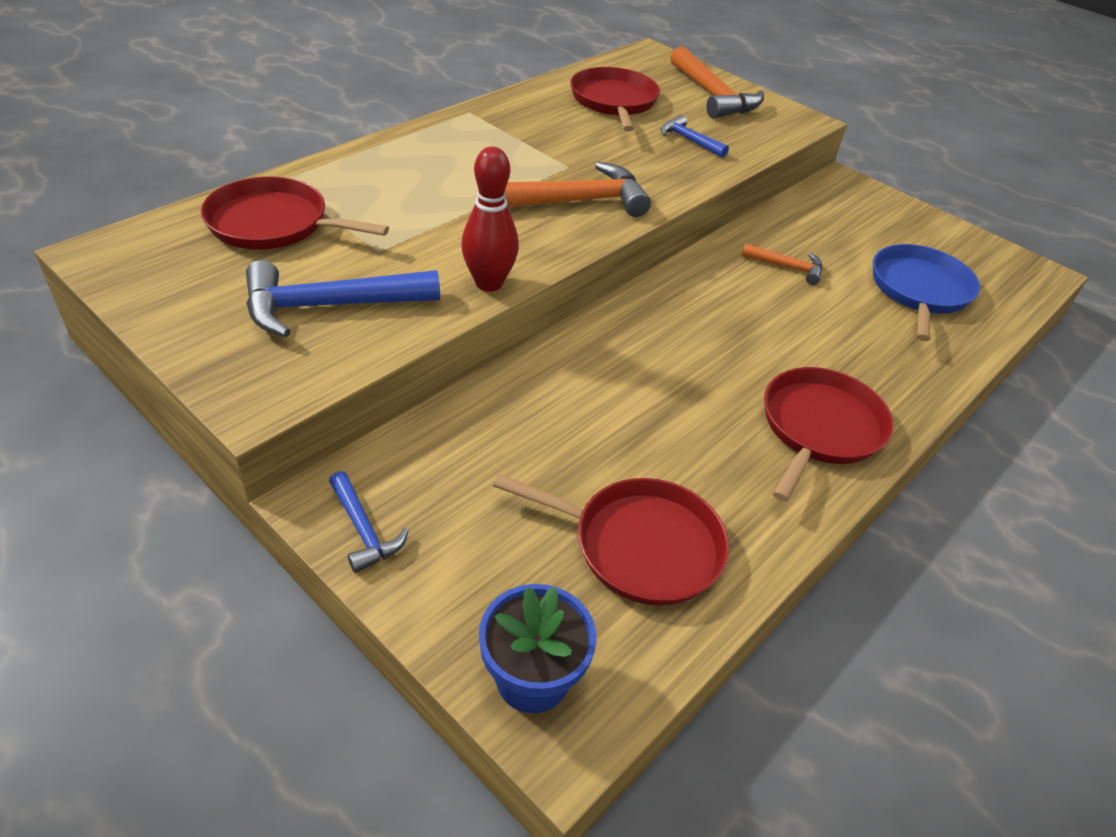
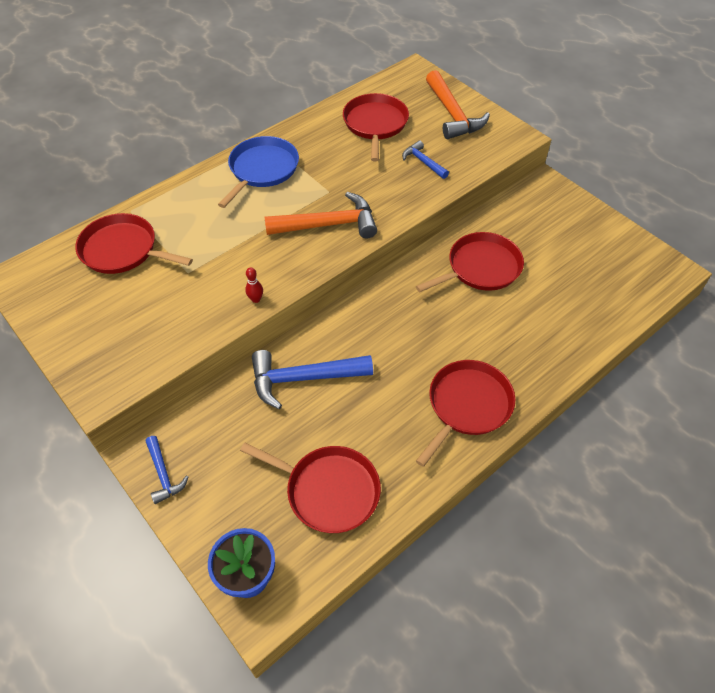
camera: 10 degrees right, 10 degrees up
(329, 306) = (151, 320): blue hammer -> blue hammer (303, 379)
(489, 283) = (256, 299): red bowling pin -> red bowling pin, size x0.48
(787, 267) = (480, 268): orange hammer -> red pan
(919, 290) = (574, 288): blue pan -> blue pan (262, 170)

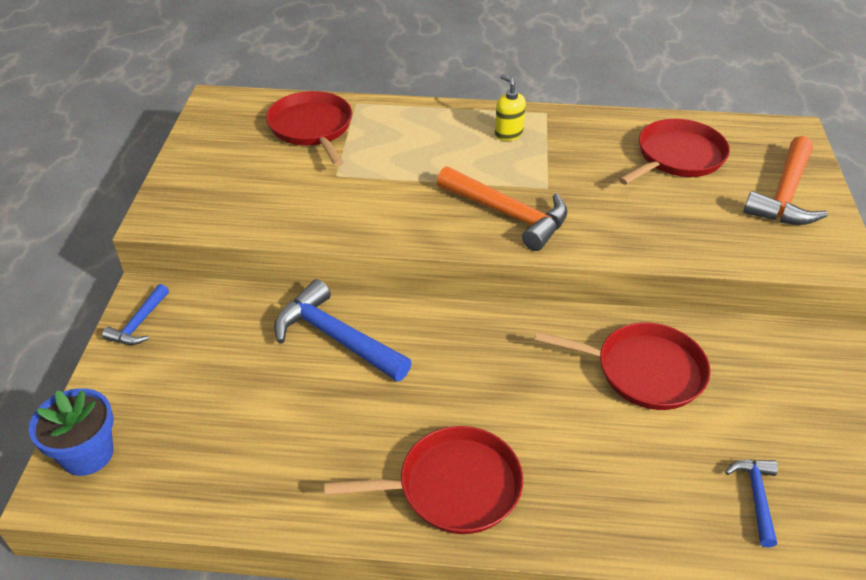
camera: 45 degrees right, 10 degrees down
(256, 299) = (360, 232): red bowling pin -> none
(262, 170) = (508, 134): blue pan -> yellow soap dispenser
(328, 490) = (232, 446): red pan -> none
(423, 162) = (686, 219): blue hammer -> blue hammer (756, 497)

